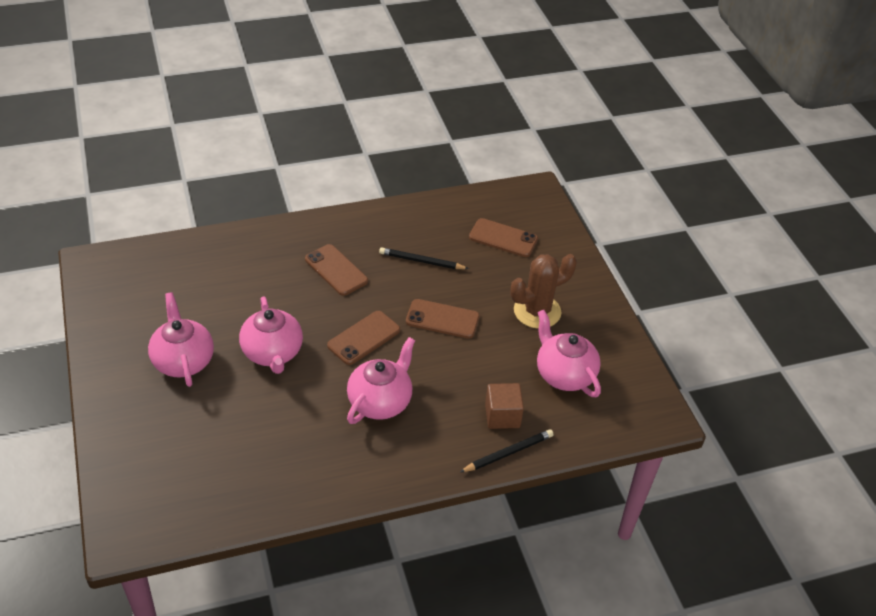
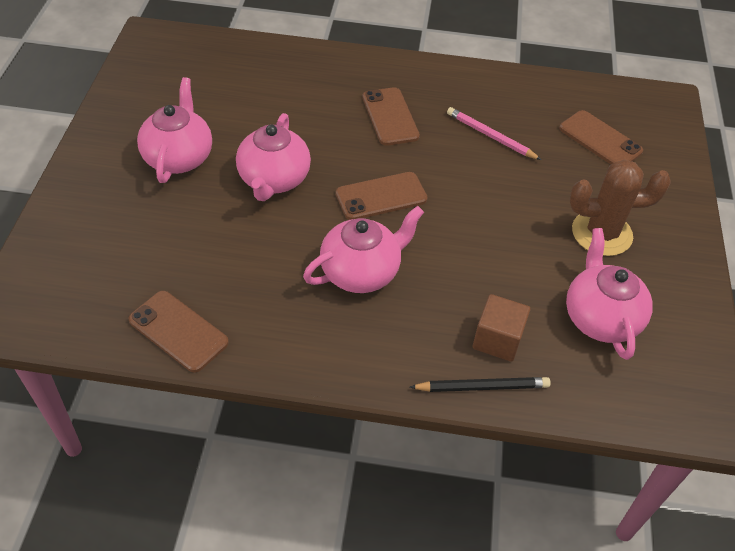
camera: 25 degrees right, 5 degrees up
(421, 261) = (490, 136): black pencil -> pink pencil
(442, 319) = (482, 205): brown phone -> brown phone (178, 331)

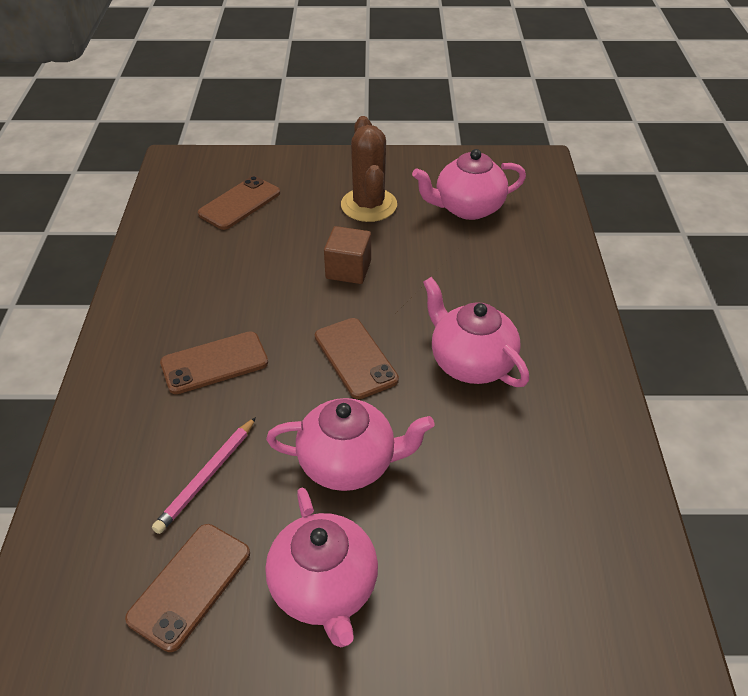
camera: 95 degrees left, 5 degrees down
(178, 331) = (615, 512): brown phone -> brown phone (190, 585)
(179, 157) = (324, 589): pink teapot -> pink teapot turned 105 degrees counterclockwise
(482, 387) = (569, 272): black pencil -> none
(490, 136) = (242, 277): pink pencil -> pink pencil (207, 477)
(497, 340) = (515, 265): brown cube -> brown cube (348, 270)

